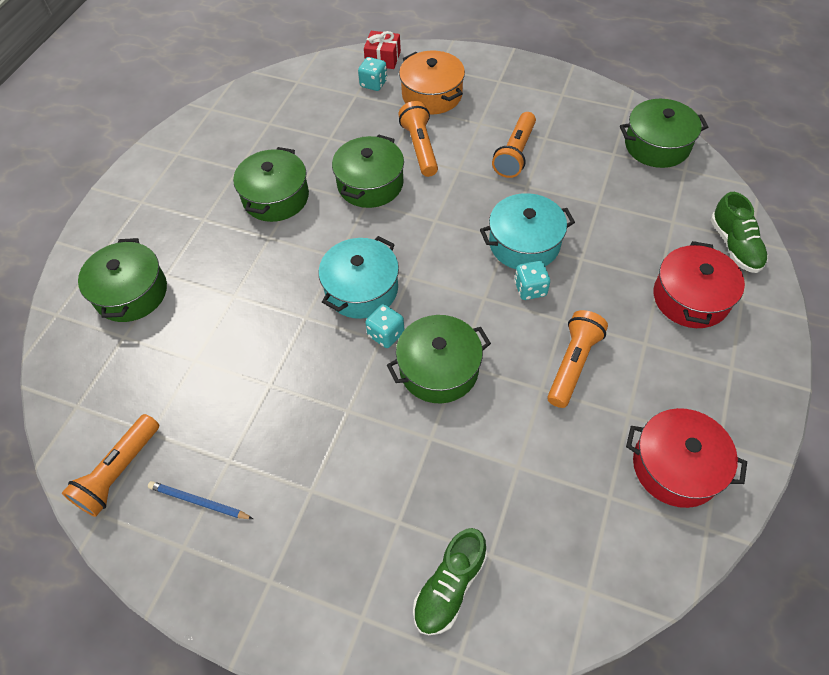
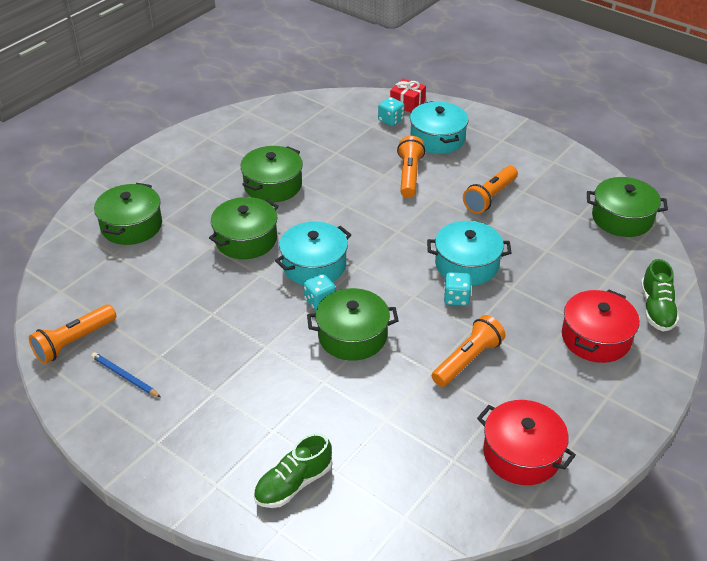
camera: 15 degrees right, 15 degrees down
(370, 184) = (355, 193): green pot -> green pot (246, 239)
(432, 95) = (437, 139): orange pot -> turquoise pot

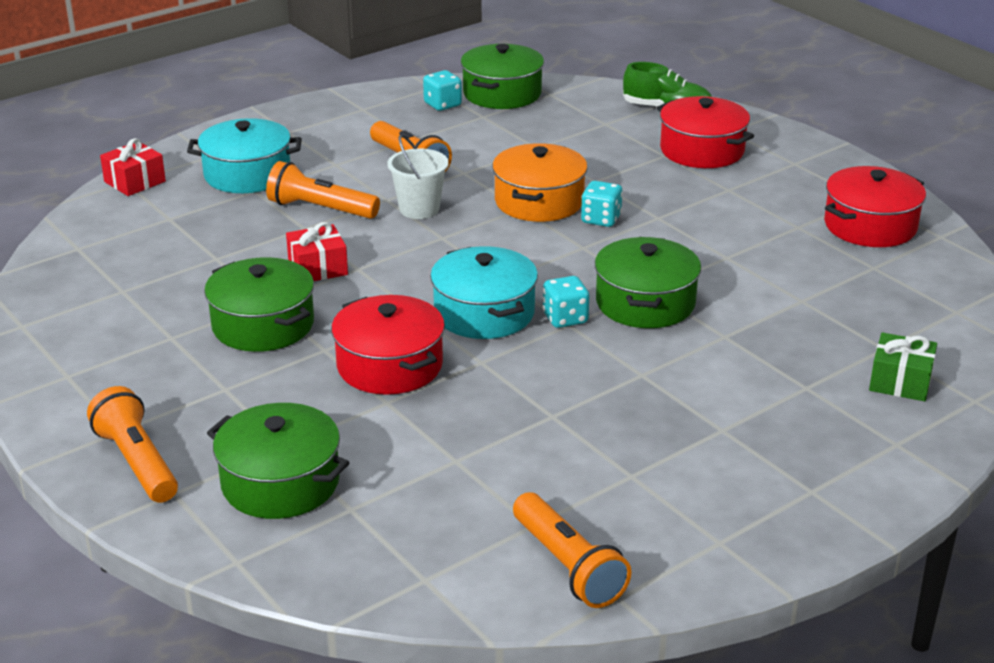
camera: 75 degrees left, 10 degrees down
(124, 376) = (668, 513): blue pencil -> none
(246, 239) = (389, 365): green pot -> red pot
(293, 484) = (900, 382): green shoe -> green gift
(340, 190) = (318, 268): none -> red gift
(390, 120) = (169, 201): turquoise dice -> turquoise dice (442, 105)
(429, 214) = (419, 209): none -> white bucket
(467, 264) = (539, 201): turquoise pot -> orange pot
(467, 360) = (715, 231): orange flashlight -> orange flashlight (137, 462)

